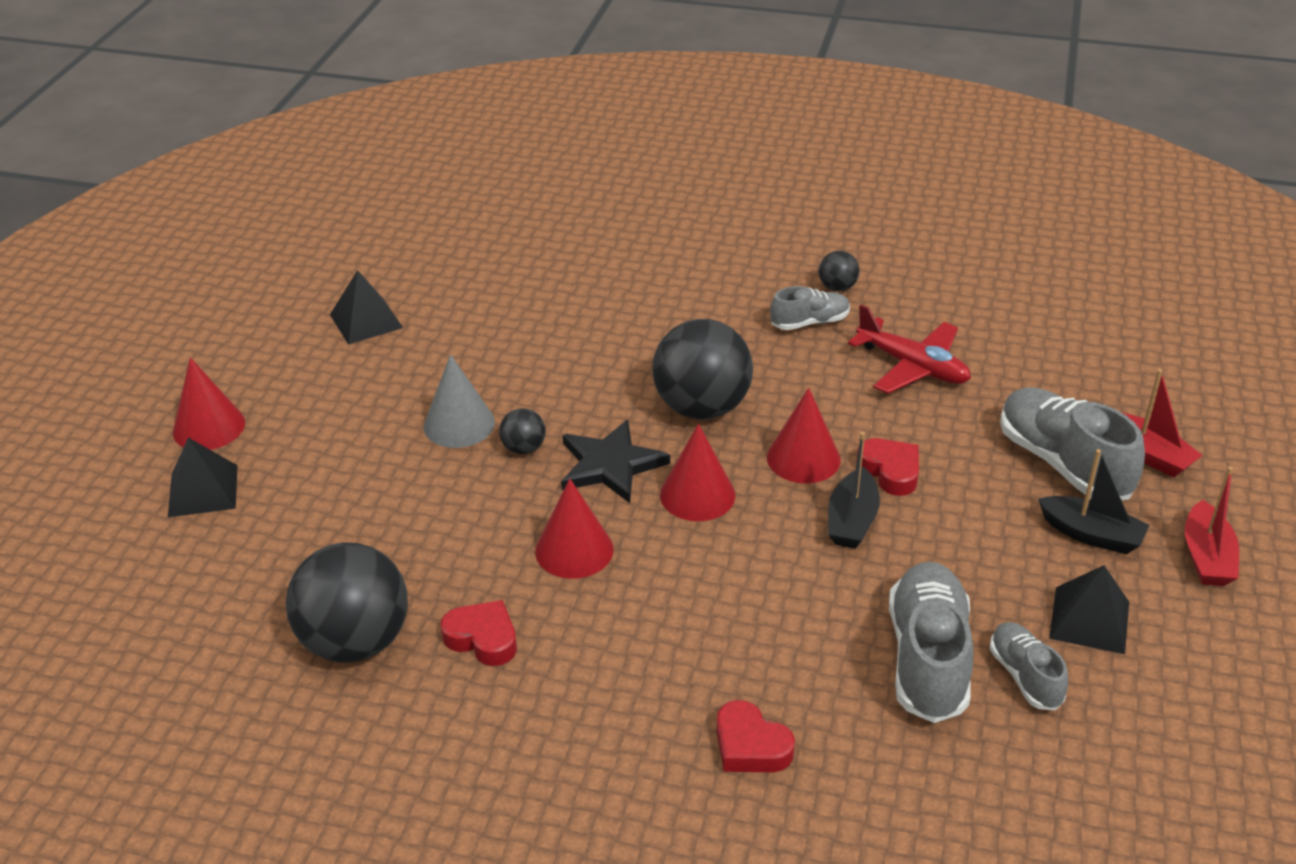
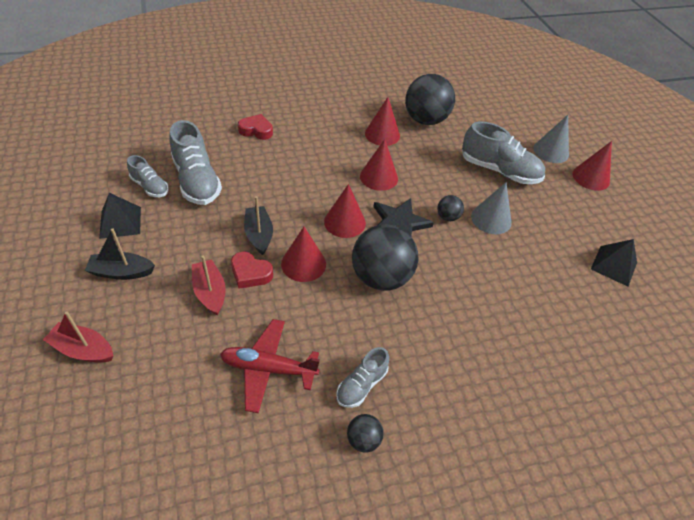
camera: 145 degrees right, 10 degrees up
(203, 491) = (551, 151): black pyramid -> grey cone
(483, 638) = (382, 134): red heart -> red cone
(1063, 463) = (144, 319): grey shoe -> grey shoe (499, 170)
(1206, 557) = (50, 281): red boat -> red boat (210, 292)

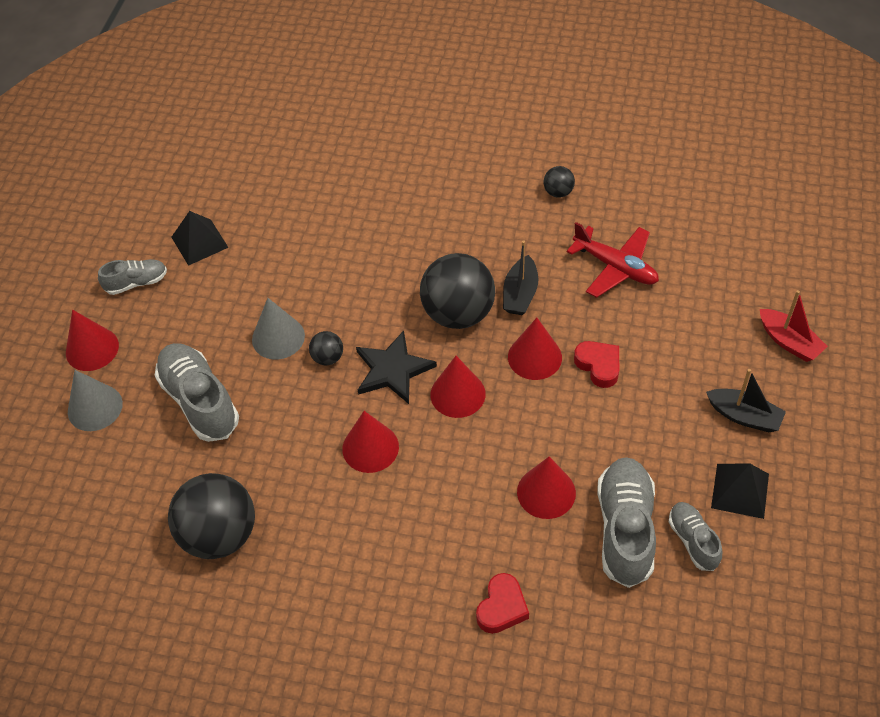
camera: 145 degrees left, 5 degrees up
(210, 292) = (649, 359): red boat -> none
(256, 130) = (502, 607): red heart -> red heart turned 105 degrees counterclockwise
(259, 235) = (571, 412): black boat -> black boat (520, 294)
(361, 385) = (537, 228): grey shoe -> grey shoe (136, 283)
(382, 134) = (310, 527): red cone -> red cone (546, 492)

